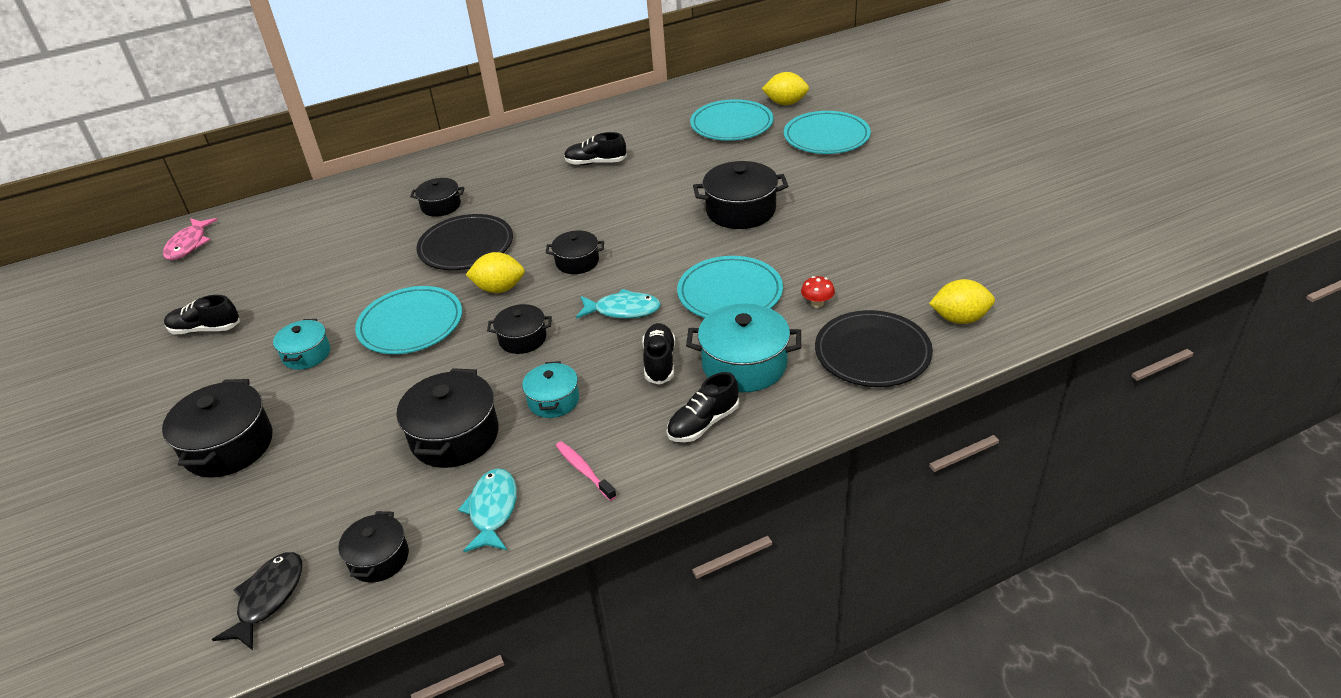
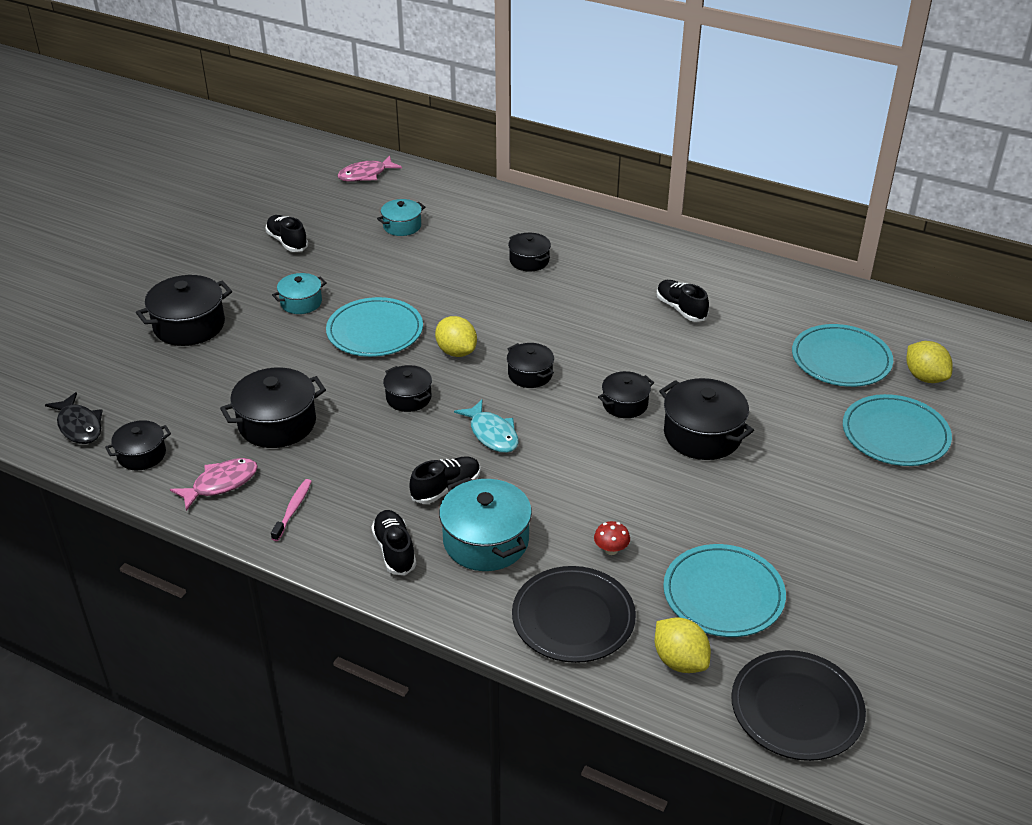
camera: 50 degrees right, 0 degrees up
(268, 598) = (79, 426): black fish -> black fish turned 75 degrees clockwise
(466, 246) = (491, 304): black plate -> black plate (796, 709)
(492, 510) = (221, 484): turquoise fish -> pink fish
(553, 400) = (353, 453): turquoise pot -> turquoise pot (402, 226)
(667, 231) = (625, 404): none -> black pot
(703, 423) = (394, 550): black shoe -> black shoe turned 60 degrees clockwise
(730, 293) = (574, 486): turquoise plate -> turquoise plate (723, 594)

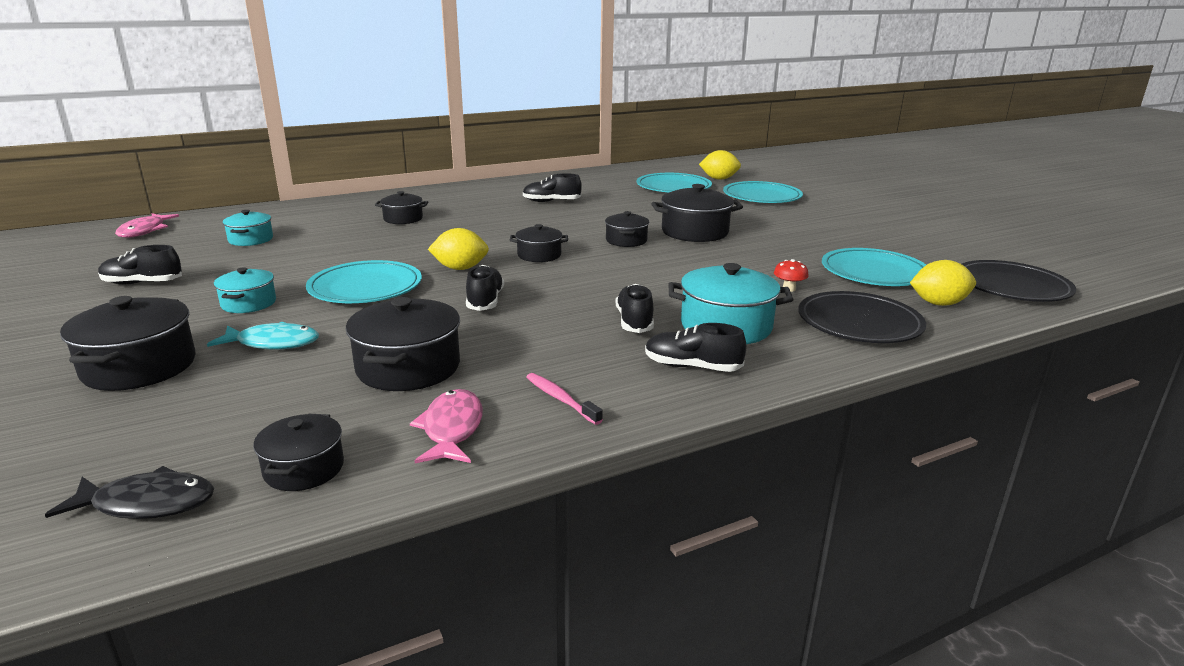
camera: 55 degrees left, 15 degrees down
(408, 398) = (485, 301): black pot -> black shoe
(492, 434) = (589, 286): turquoise fish -> turquoise fish (273, 343)

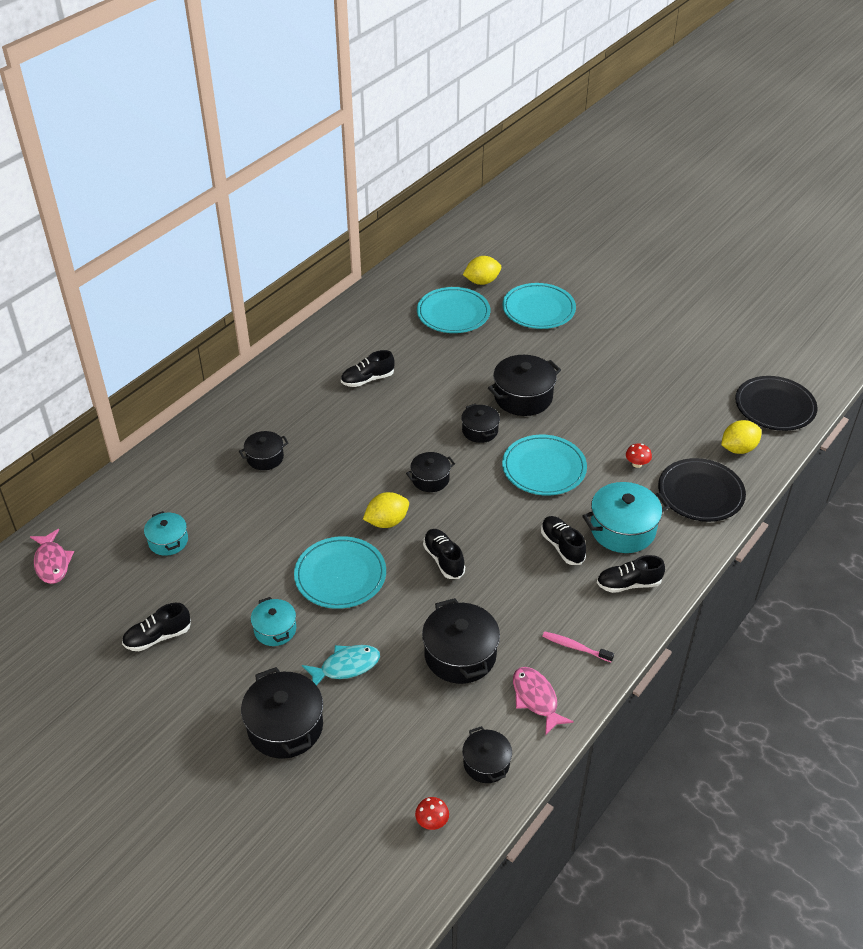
camera: 25 degrees left, 20 degrees up
(147, 503) = (432, 821): black fish -> red mushroom
(874, 272) = (681, 418): turquoise plate -> turquoise plate (544, 468)

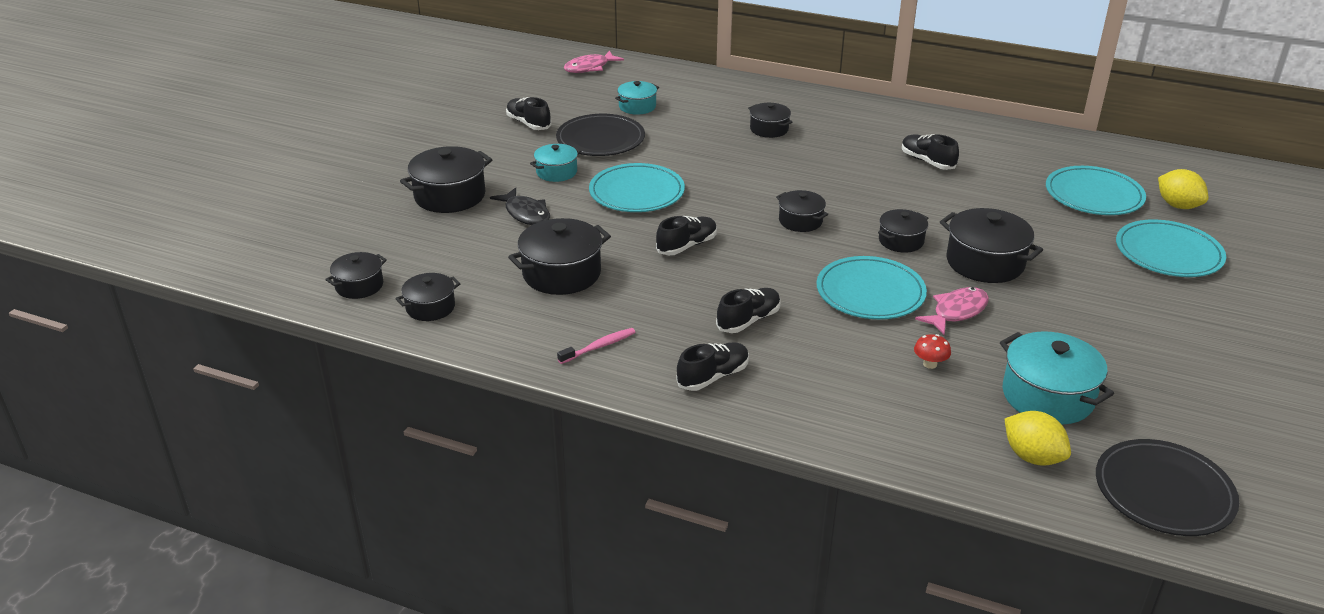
camera: 75 degrees right, 10 degrees down
(346, 666) = (526, 214): turquoise fish -> black fish
(387, 522) = (722, 205): yellow lemon -> none
(432, 821) = (359, 286): red mushroom -> black pot
(536, 699) = (519, 328): pink fish -> pink fish (957, 312)
(575, 647) = (599, 347): pink toothbrush -> pink toothbrush turned 45 degrees clockwise
(622, 529) = (803, 363): turquoise pot -> turquoise pot (1048, 396)
(628, 584) = (713, 376): black shoe -> black shoe turned 75 degrees clockwise
(700, 493) = (912, 425): black plate -> black plate (600, 139)

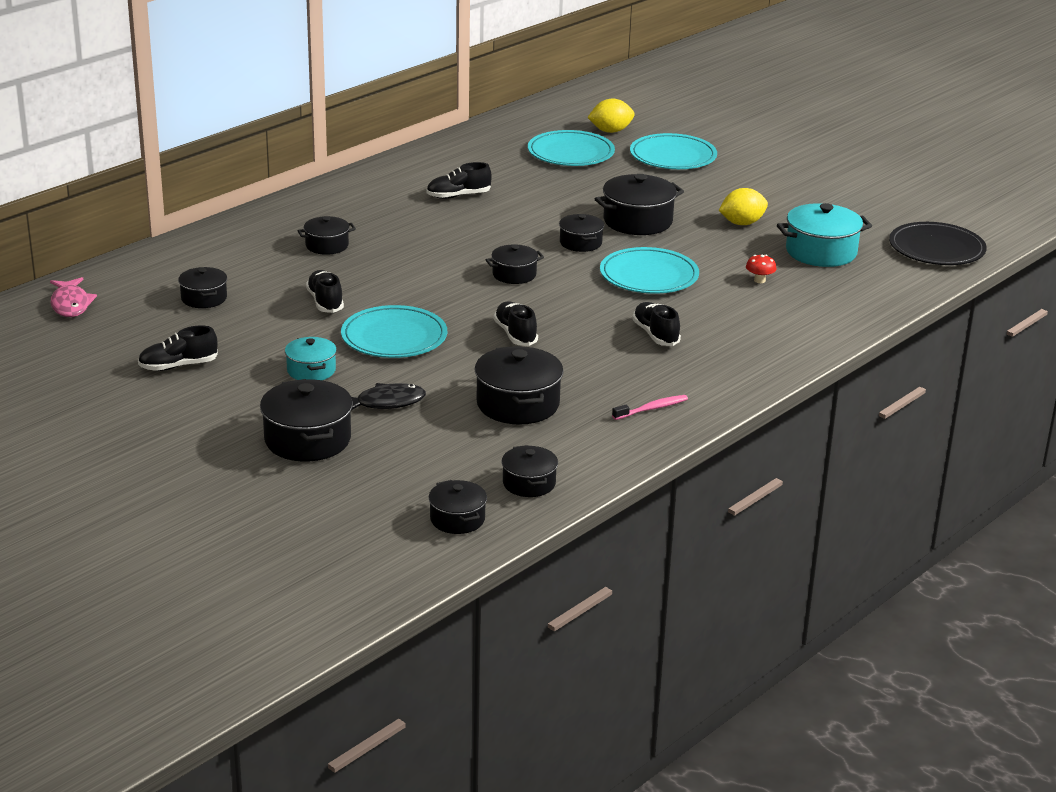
camera: 70 degrees left, 5 degrees down
(599, 347) = (652, 409): pink toothbrush -> pink toothbrush turned 75 degrees clockwise
(600, 139) = (261, 333): black plate -> none
(637, 106) = (204, 298): turquoise pot -> black pot
(713, 376) = (726, 368): black shoe -> black shoe (325, 302)
(957, 312) = (698, 251): pink fish -> none
(1032, 457) = (883, 277): yellow lemon -> yellow lemon (742, 223)

